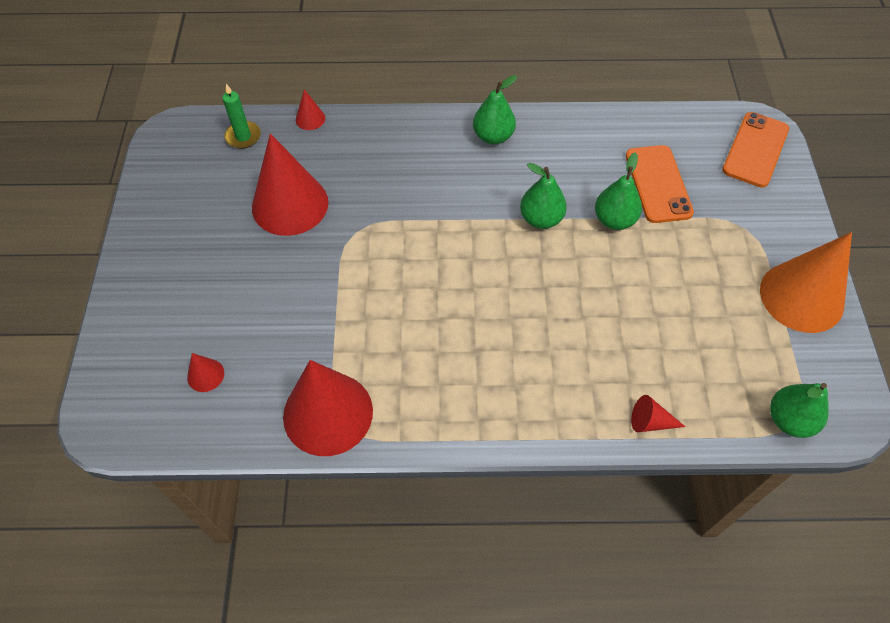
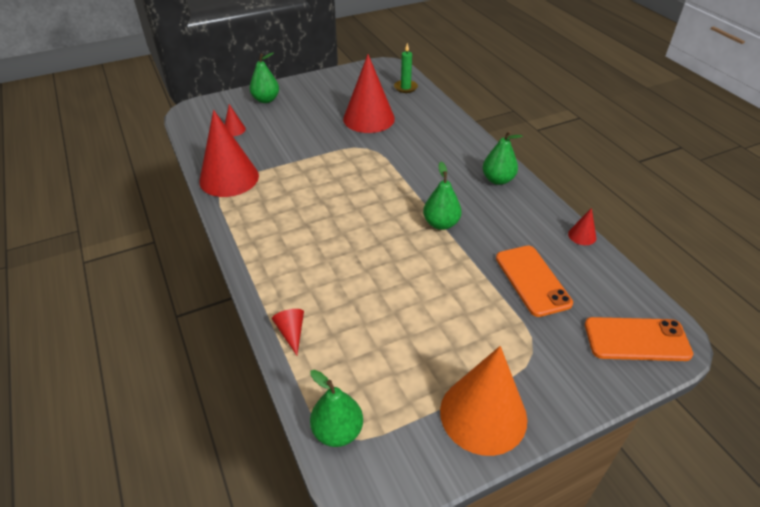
camera: 65 degrees right, 15 degrees down
(310, 119) = (441, 104): red cone -> red cone (582, 235)
(614, 220) = (472, 263): green pear -> green pear (266, 100)
(658, 184) = (532, 280): orange phone -> orange phone turned 75 degrees counterclockwise

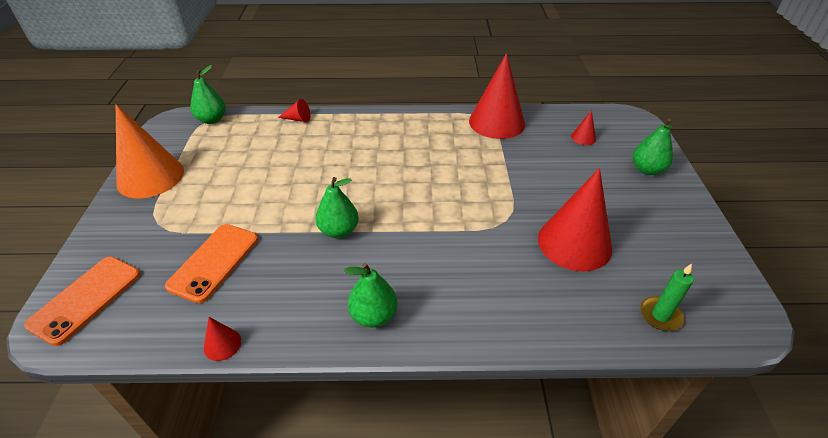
camera: 115 degrees right, 0 degrees up
(532, 280) = (214, 262): orange phone -> orange phone turned 75 degrees counterclockwise

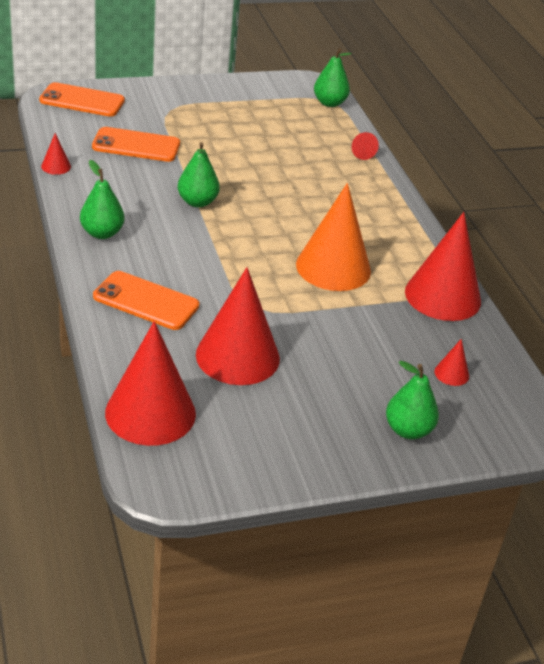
camera: 70 degrees right, 5 degrees down
(150, 177) = (227, 92): orange cone -> orange cone (333, 267)
(495, 294) = (146, 301): none -> orange phone
(660, 315) = (150, 413): green candle -> red cone

